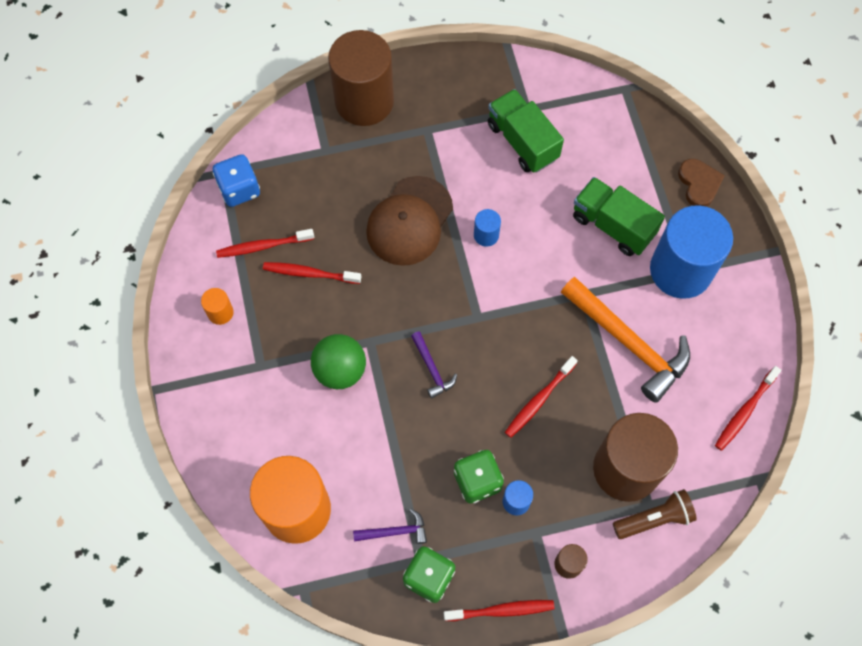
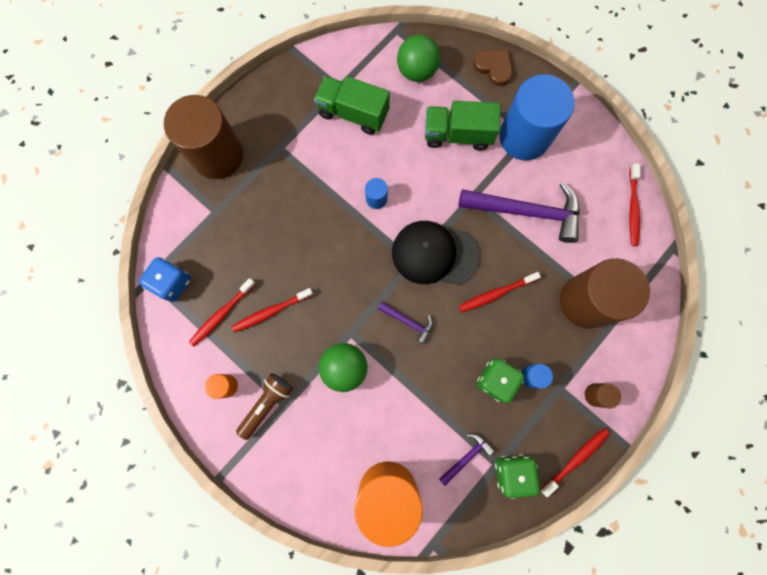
camera: 35 degrees left, 10 degrees up
(409, 221) = (315, 224): brown cap -> none
(504, 323) = (434, 254): none -> black cap
(539, 400) = (496, 293): red toothbrush -> red toothbrush turned 60 degrees clockwise
(616, 140) = (417, 71): none -> green ball
(628, 343) = (526, 212): orange hammer -> purple hammer
(654, 519) = (628, 323): brown flashlight -> brown flashlight (267, 404)

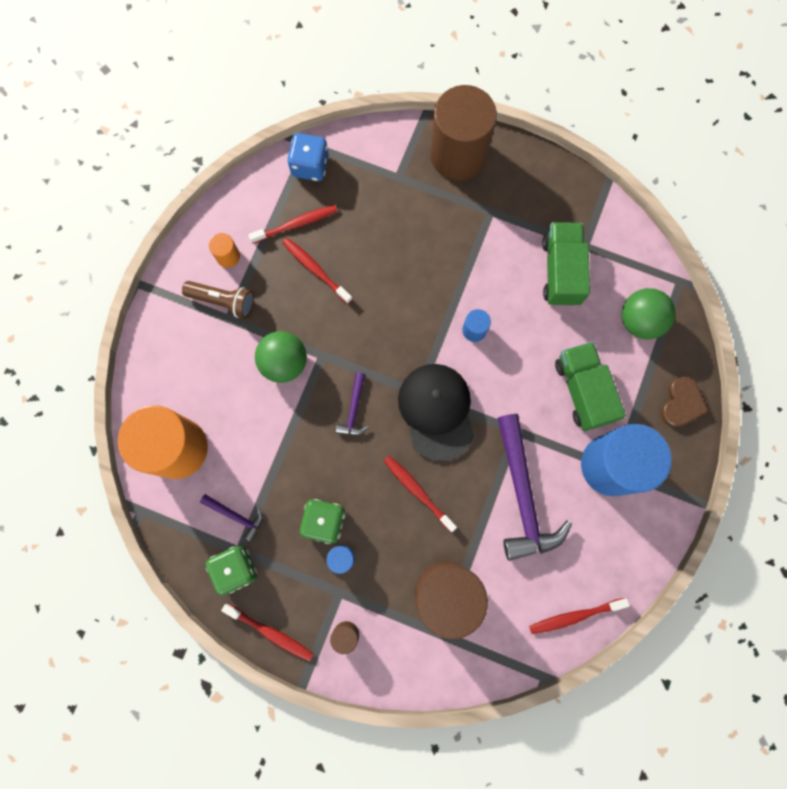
camera: 70 degrees right, 0 degrees up
(222, 314) = (296, 224): red toothbrush -> red toothbrush turned 135 degrees clockwise

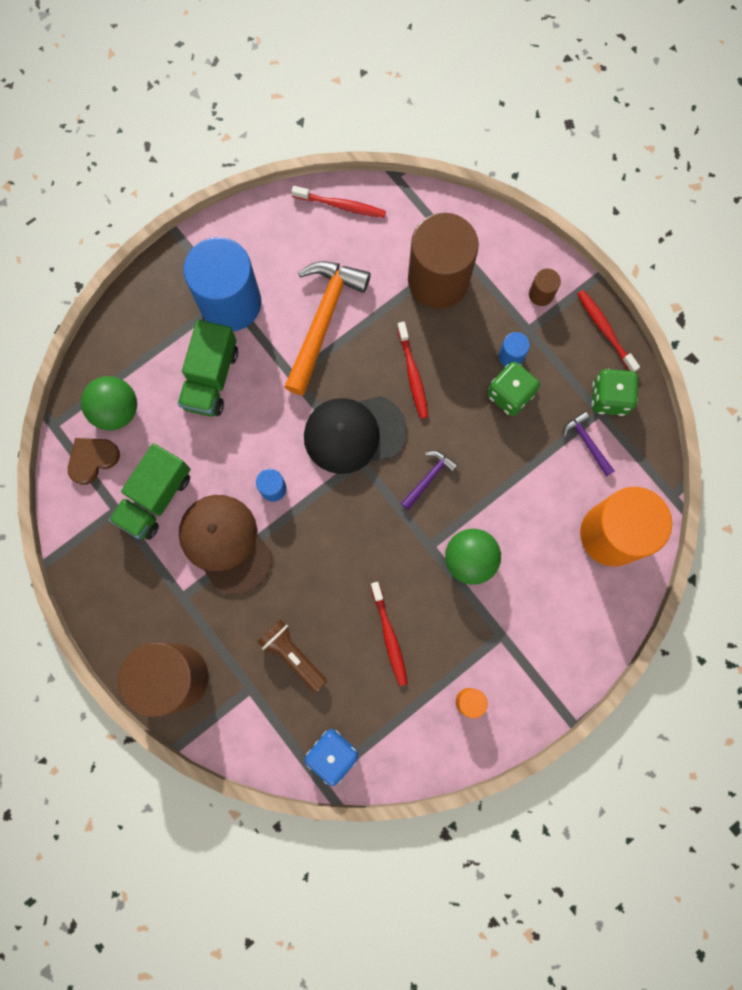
camera: 150 degrees left, 0 degrees up
(223, 301) = (497, 656): brown flashlight -> brown flashlight (292, 655)
(296, 224) = (382, 697): red toothbrush -> none
(436, 411) = (354, 434): black cap -> black cap turned 60 degrees clockwise
(484, 267) = (225, 544): none -> brown cap
(522, 495) = (323, 321): purple hammer -> orange hammer
(681, 403) = (133, 318): brown heart -> brown heart (92, 459)

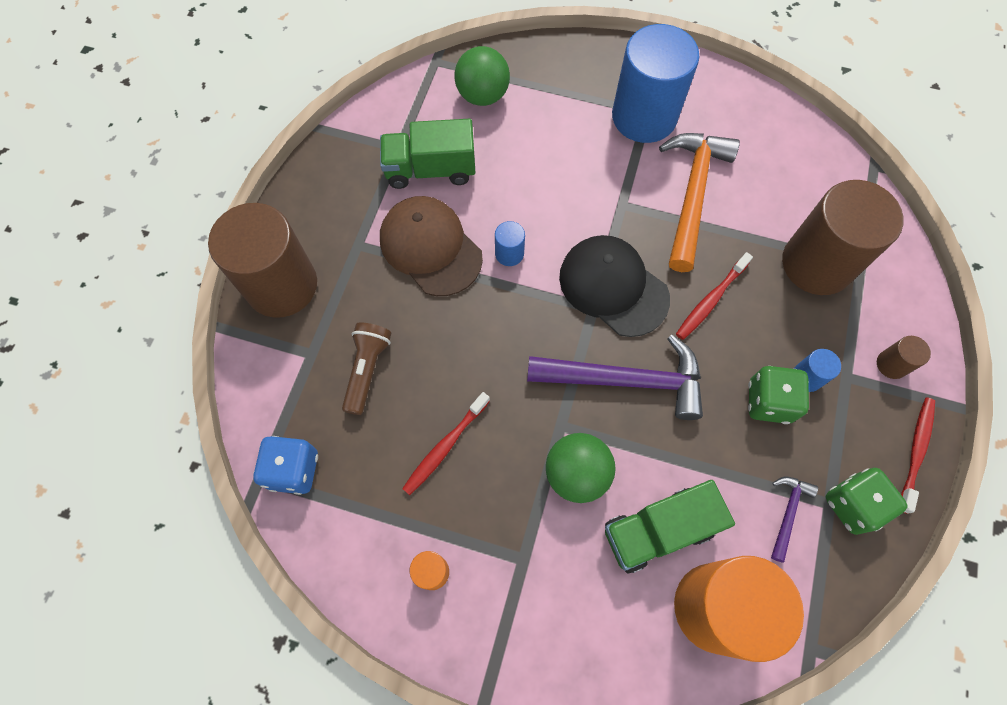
camera: 55 degrees right, 10 degrees down
(92, 459) = (428, 105): brown heart -> none
(211, 378) = (567, 144): green truck -> green truck (658, 530)
(225, 544) = (430, 247): brown cap -> brown cap turned 60 degrees counterclockwise
(323, 321) = (692, 195): orange hammer -> orange hammer turned 60 degrees counterclockwise
(341, 205) = (806, 143): red toothbrush -> none
(428, 478) = (625, 380): purple hammer -> purple hammer, size x2.15

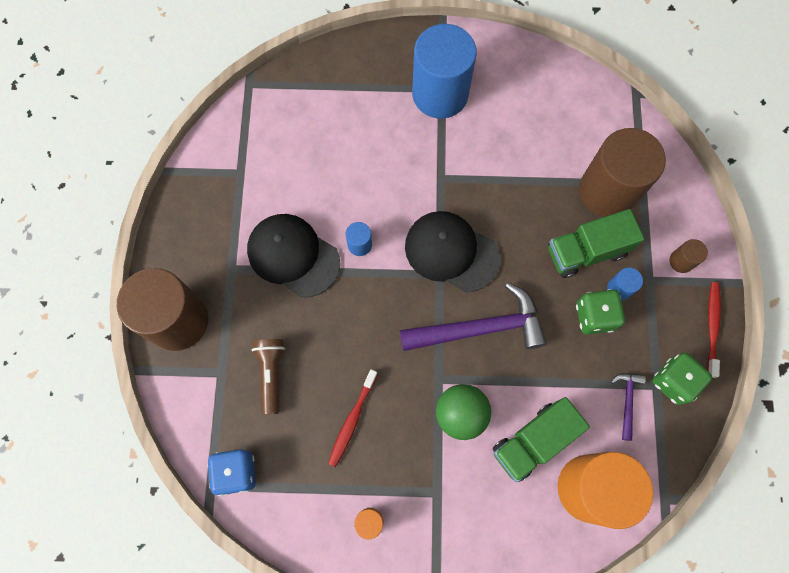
camera: 15 degrees left, 5 degrees up
(430, 169) = (273, 186): green truck -> green truck (586, 251)
(430, 247) = (293, 256): brown cap -> black cap
(482, 95) = (299, 107): green ball -> none
(692, 195) = (496, 155): orange hammer -> none
(711, 300) = (531, 243): red toothbrush -> none

